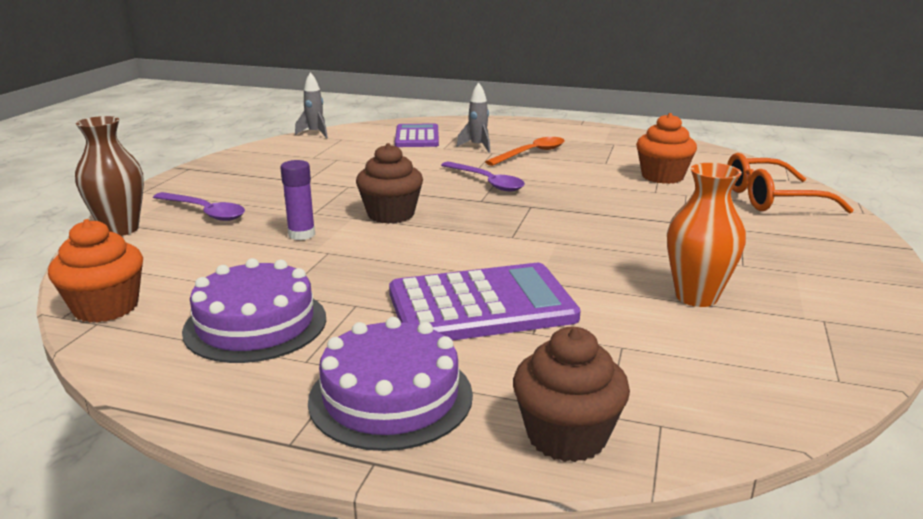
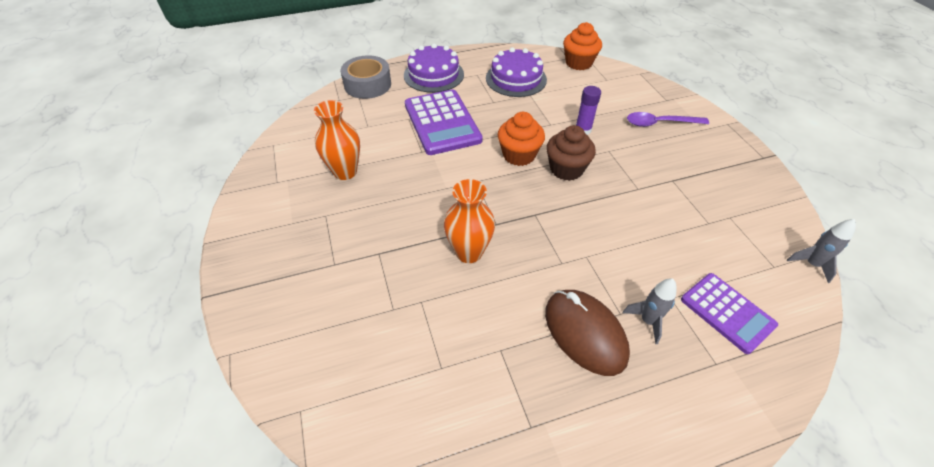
camera: 145 degrees right, 25 degrees up
(120, 229) = (666, 95): brown vase -> none
(481, 306) = (442, 122): purple calculator -> purple calculator turned 60 degrees counterclockwise
(487, 182) = (559, 245): purple spoon -> none
(531, 153) = (585, 333): orange spoon -> brown mouse
(566, 436) = (367, 84): brown cupcake -> grey tape
(581, 199) = (469, 252): none -> orange vase
(662, 177) = (429, 342): orange cupcake -> orange cupcake (519, 155)
(771, 199) = (315, 340): orange glasses -> none

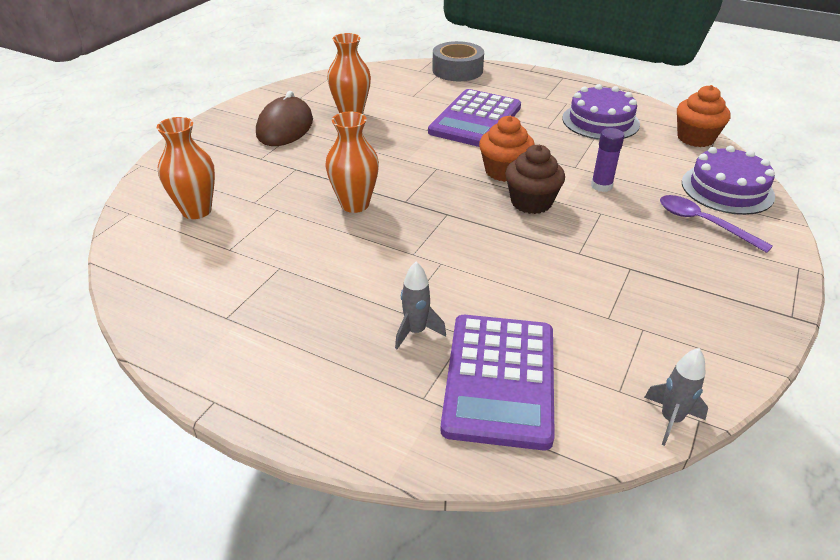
camera: 45 degrees right, 10 degrees down
(359, 356) = (196, 211): none -> orange vase
(433, 75) = (525, 86): purple cake -> purple cake (727, 189)
(585, 333) = (353, 302): brown mouse -> brown mouse (285, 127)
(727, 312) = (499, 379): purple calculator -> purple calculator, size x1.55

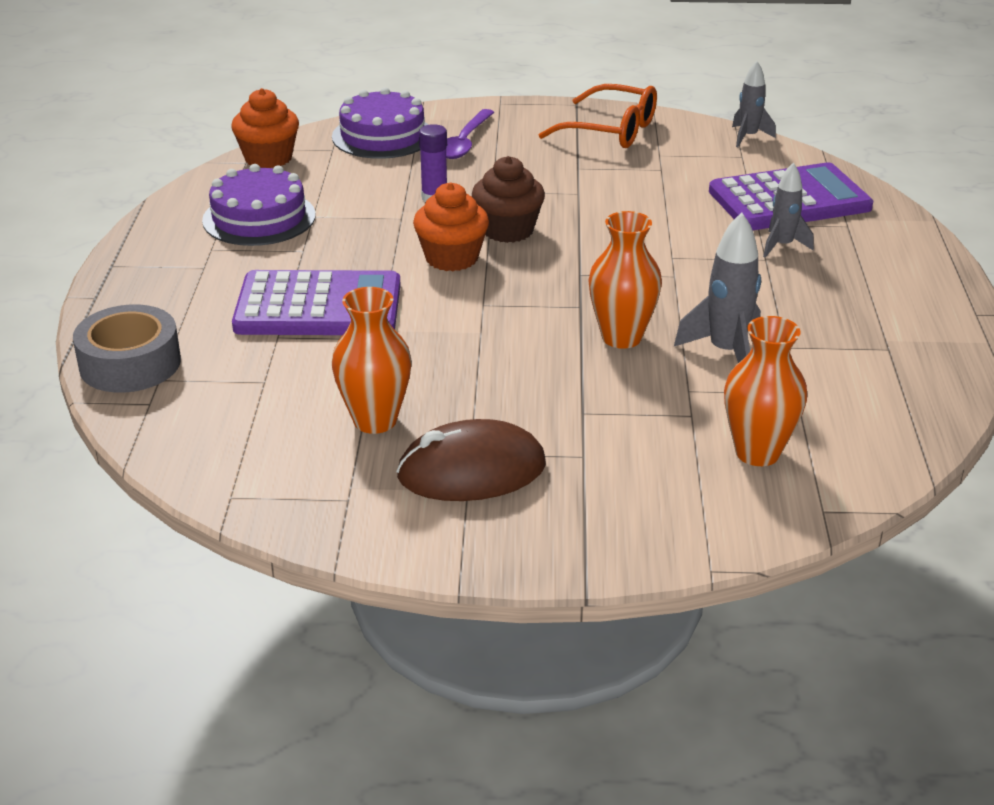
camera: 115 degrees left, 5 degrees down
(298, 238) = (726, 352): none -> grey rocket
(712, 316) = (611, 131): none -> orange glasses

